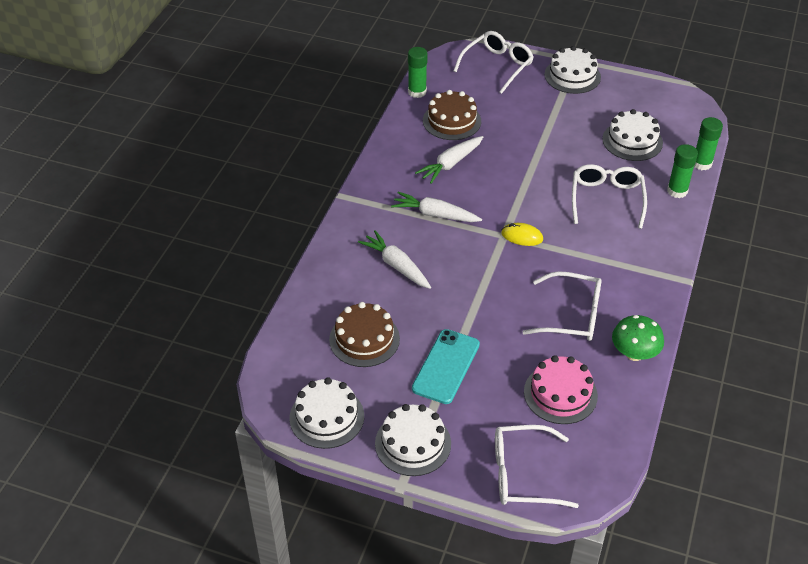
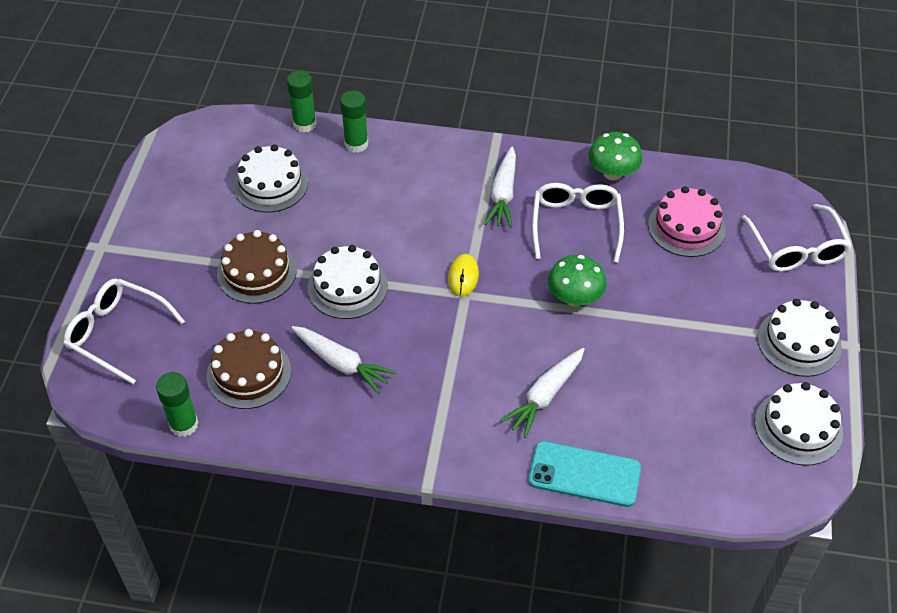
camera: 100 degrees left, 5 degrees up
(364, 339) = (673, 410): brown cake -> brown cake (257, 272)
(435, 214) = (443, 368): white carrot -> white carrot (503, 194)
(446, 366) = (686, 326): turquoise phone -> turquoise phone (584, 474)
(489, 300) = (575, 298): none -> green mushroom
(572, 76) = (138, 248): white cake -> white cake (347, 287)
(606, 199) = (382, 203): white glasses -> none

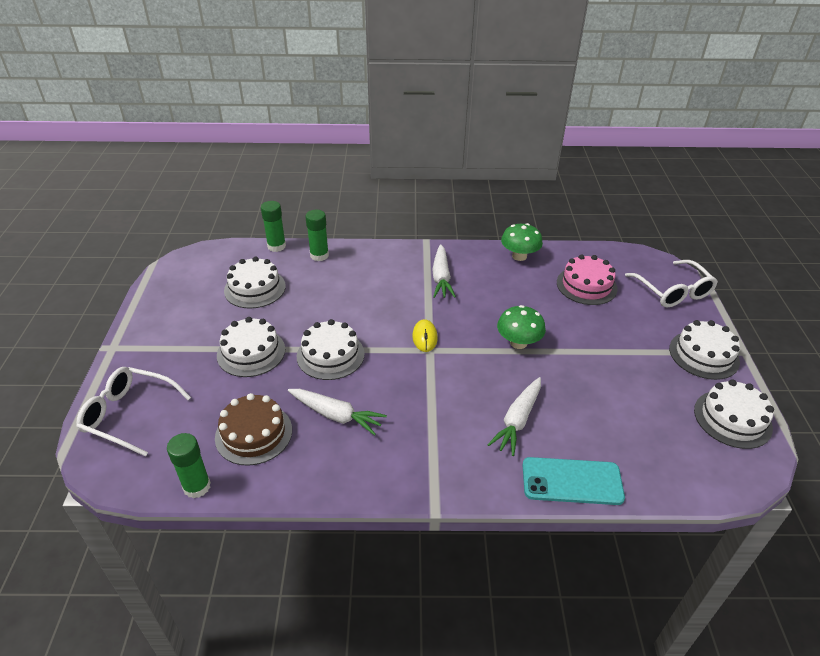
camera: 10 degrees left, 10 degrees down
(257, 272) = (251, 352): brown cake -> white cake
(576, 224) = (503, 292): white glasses -> none

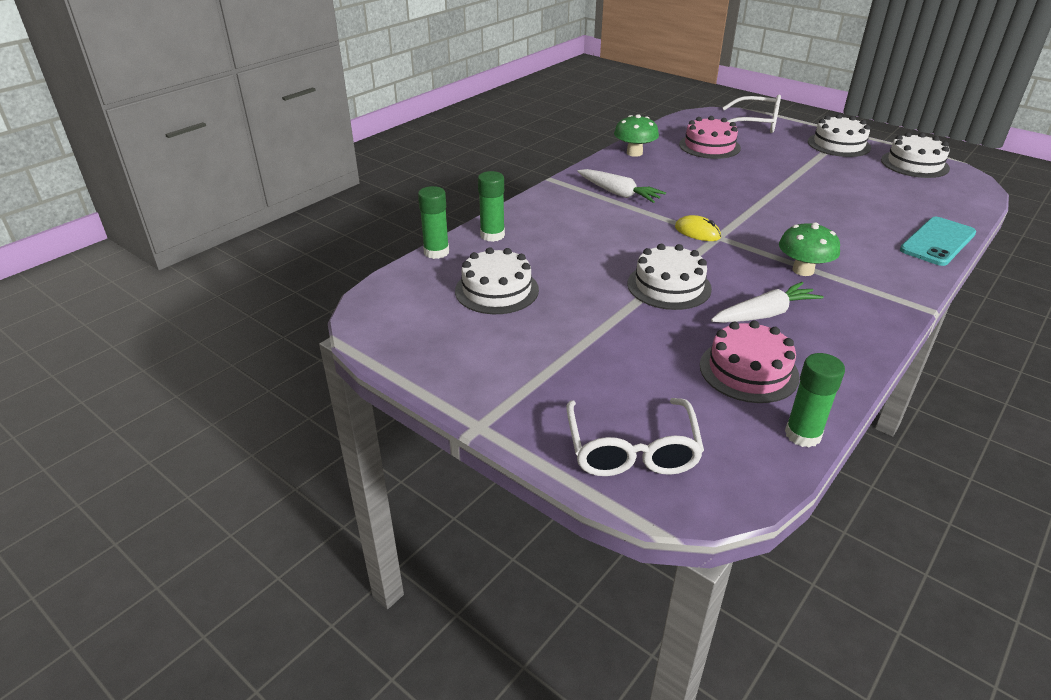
camera: 50 degrees left, 5 degrees down
(129, 415) = (632, 450): white glasses -> white glasses turned 60 degrees counterclockwise
(251, 352) = (610, 329): white cake -> none
(254, 433) = (748, 371): brown cake -> pink cake
(517, 420) = (850, 235): white carrot -> none
(518, 343) = (752, 198): green mushroom -> green mushroom (803, 270)

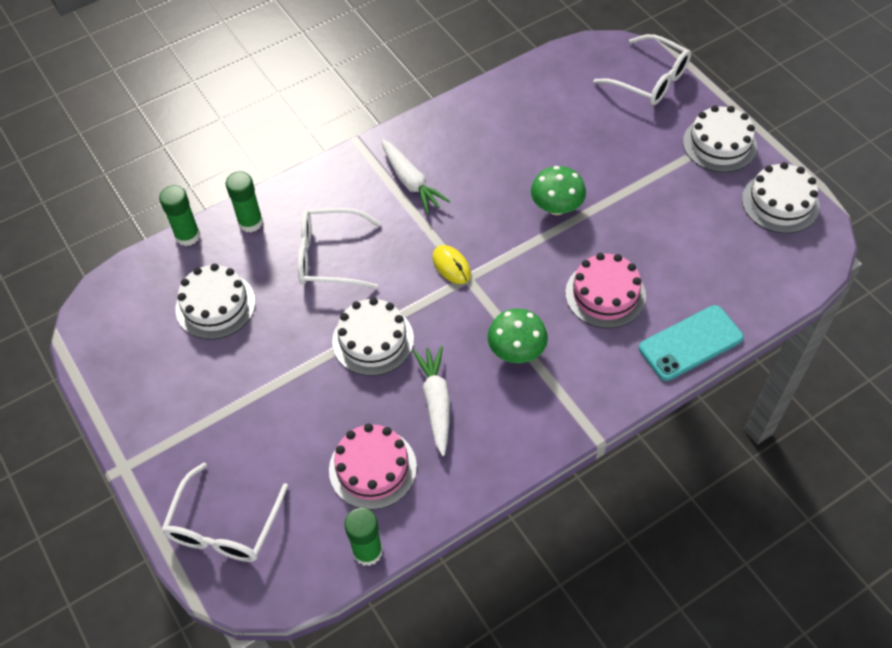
camera: 20 degrees right, 20 degrees up
(583, 243) = (329, 256): none -> white glasses
(634, 153) = (471, 110): green mushroom -> green mushroom (556, 207)
(709, 146) = (564, 115): pink cake -> pink cake (605, 294)
(765, 314) = (436, 402): white carrot -> white carrot turned 90 degrees counterclockwise

